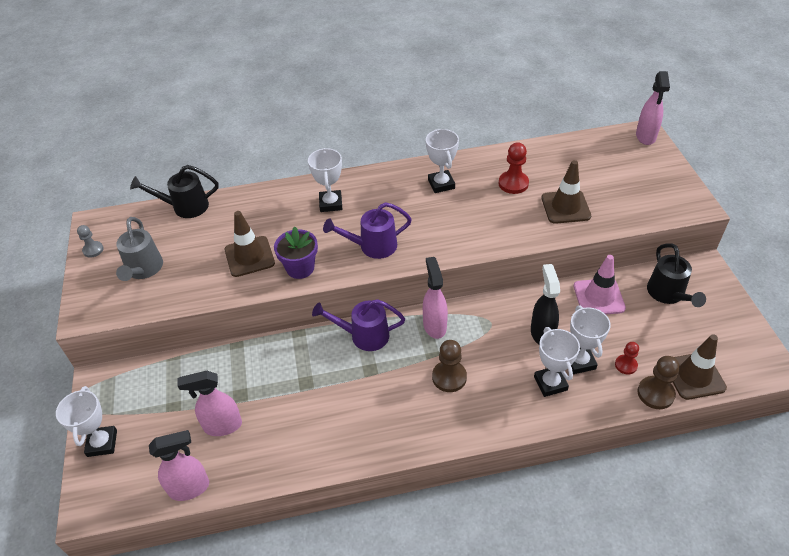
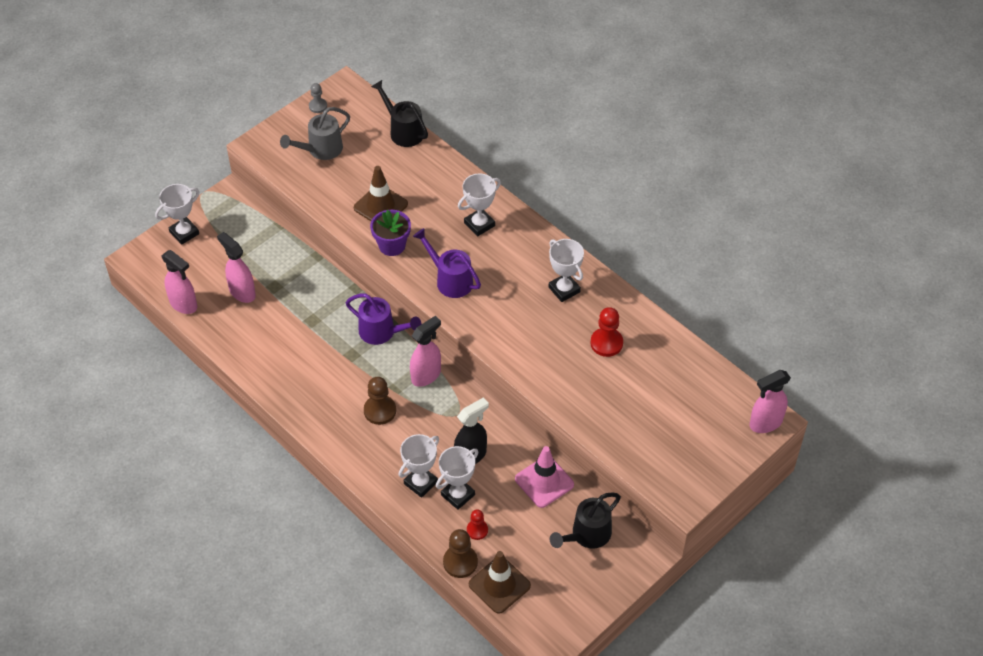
camera: 55 degrees right, 5 degrees up
(363, 335) = (382, 332): purple watering can -> purple watering can turned 150 degrees clockwise
(441, 184) = (564, 289): white trophy -> white trophy turned 75 degrees counterclockwise
(565, 207) = (603, 396): brown traffic cone -> none

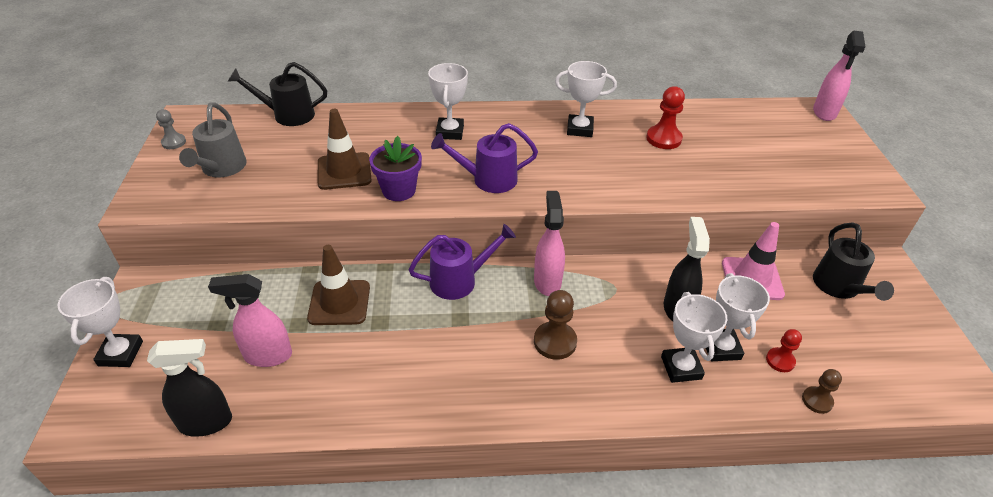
camera: 50 degrees left, 10 degrees down
(184, 304) = (206, 422): pink spray bottle -> black spray bottle
(460, 562) = (817, 401): brown pawn -> brown pawn, size x0.63
(499, 585) = (869, 387): brown traffic cone -> brown traffic cone (339, 303)

